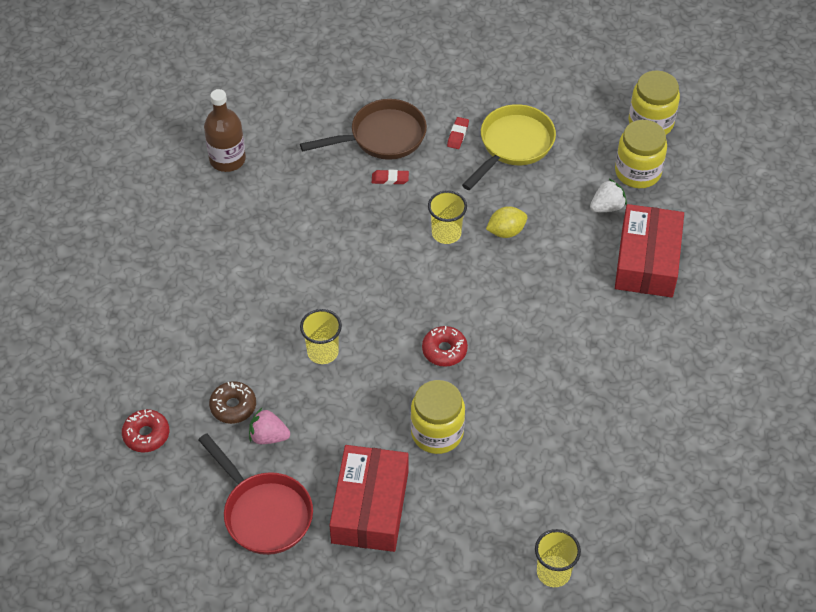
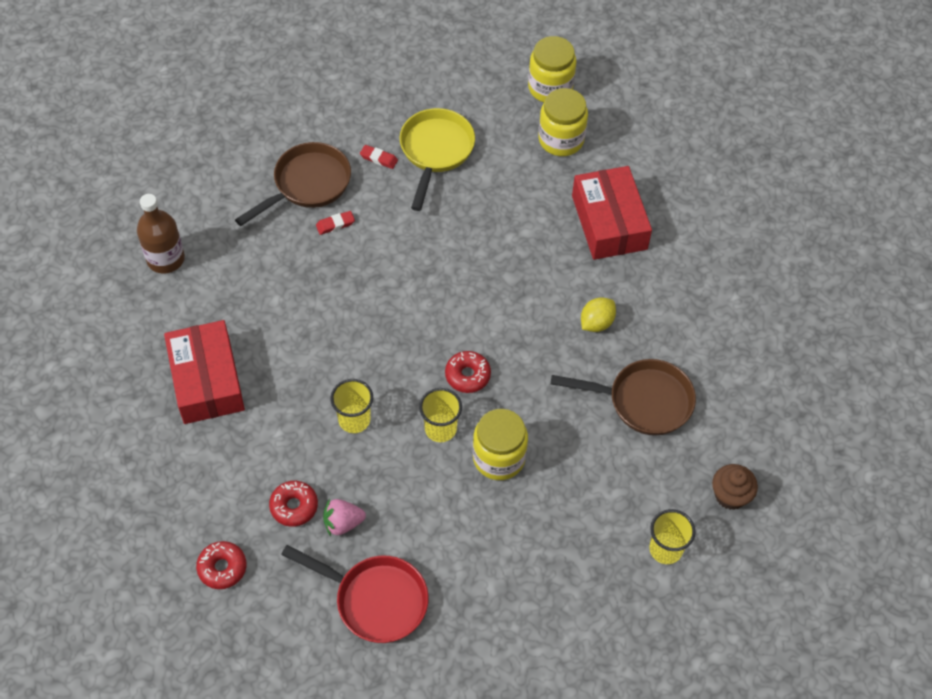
camera: 25 degrees left, 5 degrees up
(233, 406) = (294, 506): brown donut -> red donut
(370, 507) = (472, 554): red box -> red box (207, 380)
(446, 233) = (414, 260): yellow cup -> yellow cup (440, 429)
(458, 135) = (379, 158): red eraser -> red eraser turned 60 degrees counterclockwise
(506, 231) = (469, 239): yellow lemon -> yellow lemon (596, 323)
(599, 432) = (643, 401): none -> brown pan
(607, 207) = (549, 183): white strawberry -> none
(641, 548) = (730, 495): none -> brown cupcake

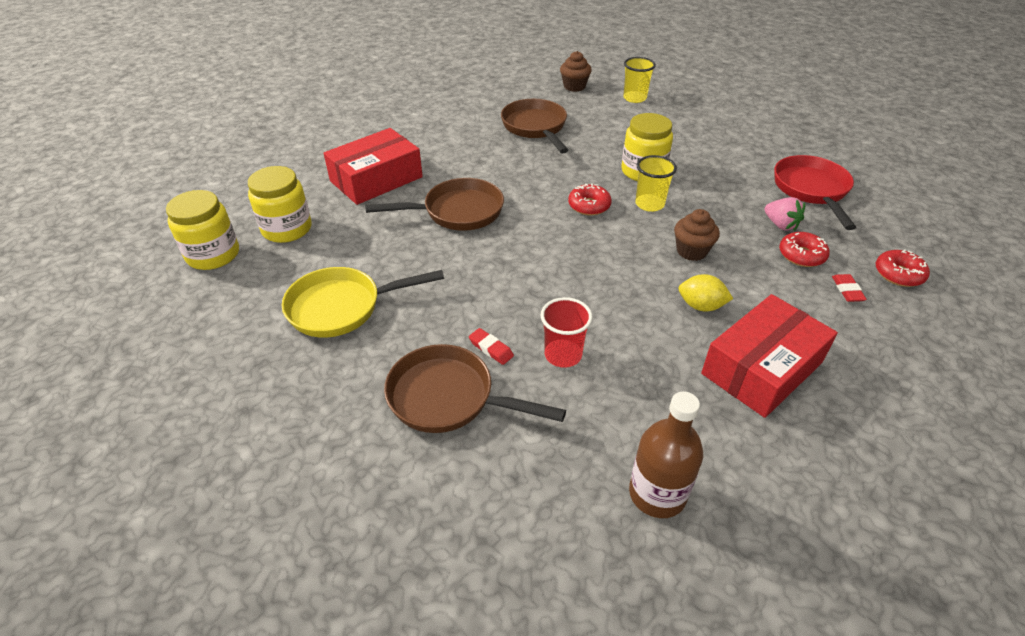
camera: 115 degrees left, 15 degrees down
(301, 264) = (563, 355): none -> red cup
(354, 420) = (691, 251): yellow cup -> brown cupcake
(379, 158) = (374, 349): red eraser -> red eraser (847, 290)
(518, 266) = (457, 212): none -> brown pan
(596, 323) = (484, 161): yellow lemon -> yellow lemon (701, 306)

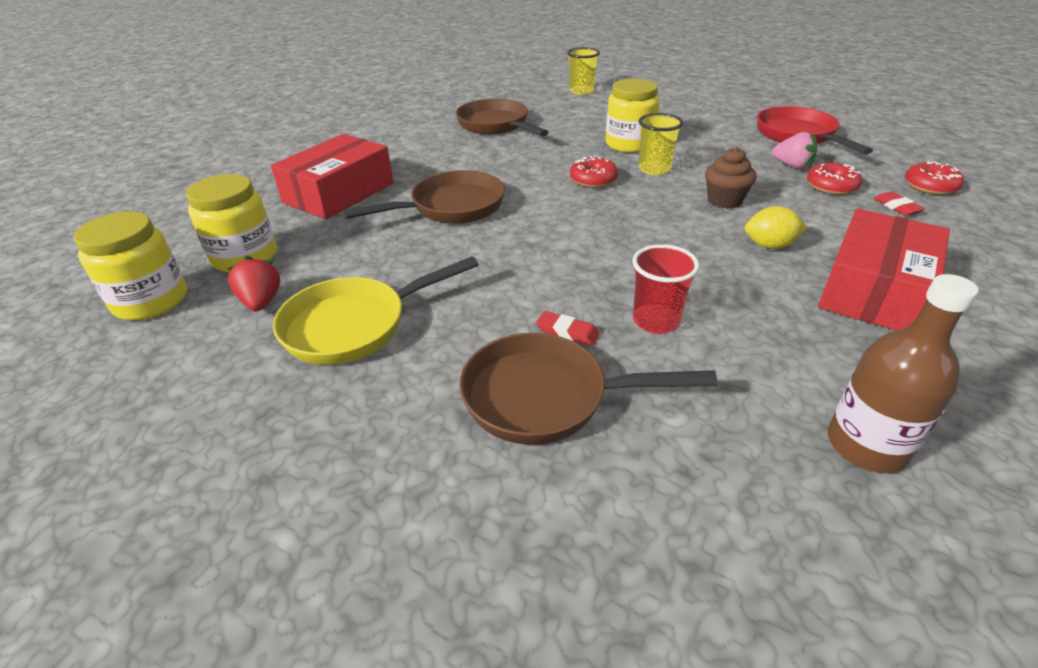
camera: 15 degrees left, 5 degrees down
(286, 272) = (261, 302): none -> red strawberry
(574, 86) = (516, 90): brown cupcake -> none

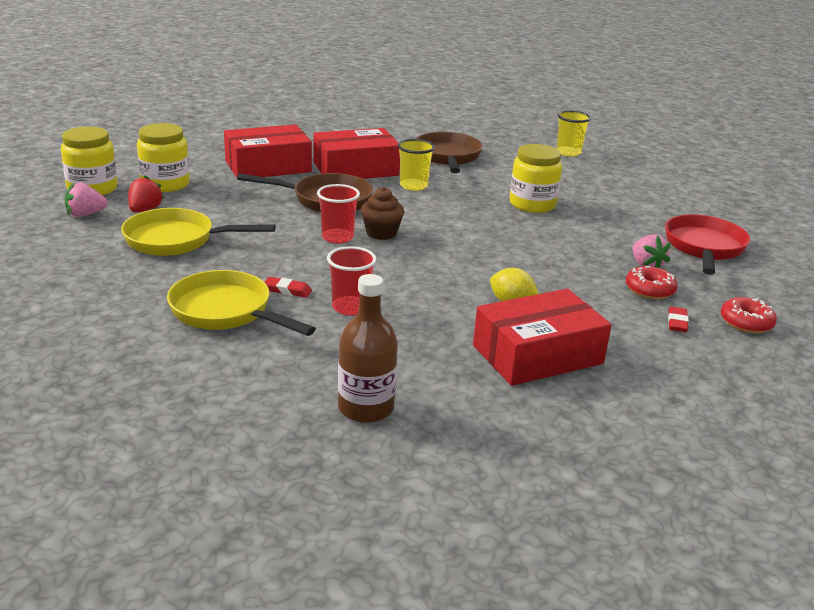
camera: 30 degrees right, 10 degrees down
(185, 342) = (85, 214): none -> pink strawberry
(432, 164) = (356, 169): none -> red box
(522, 244) = (337, 237): none -> red cup
(546, 397) = (226, 312): brown pan -> yellow pan
(567, 332) = (287, 290): red eraser -> red eraser turned 45 degrees counterclockwise
(593, 180) = (457, 218): red donut -> none
(654, 169) = (519, 227): yellow cup -> yellow cup (413, 186)
(724, 200) = (535, 266): brown cupcake -> brown cupcake (381, 233)

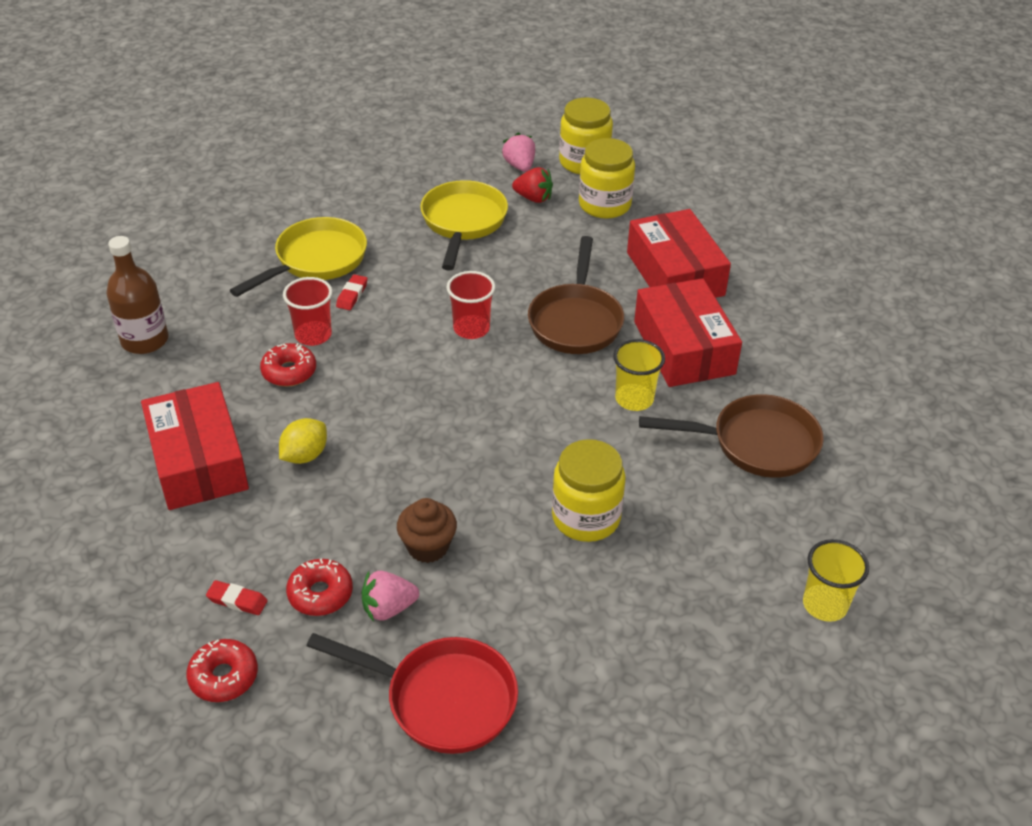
camera: 95 degrees right, 15 degrees up
(381, 233) = (483, 363): brown cupcake -> brown cupcake (428, 547)
(405, 317) = (289, 372): none -> red donut

